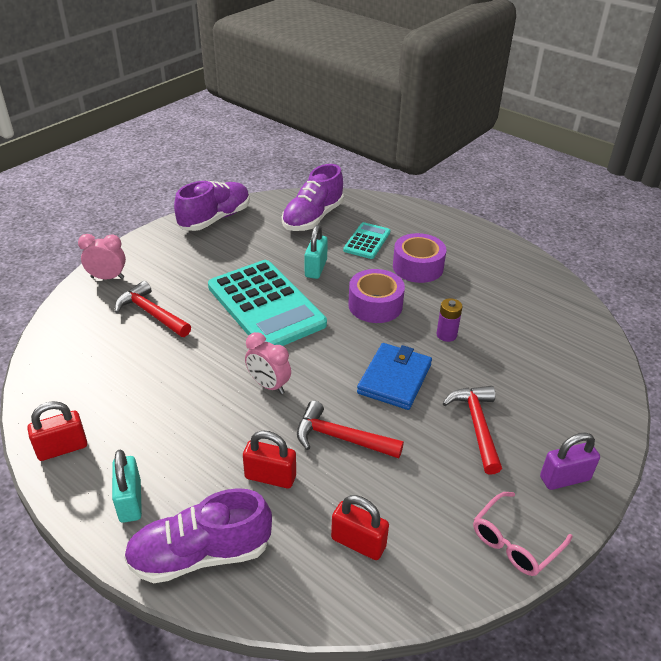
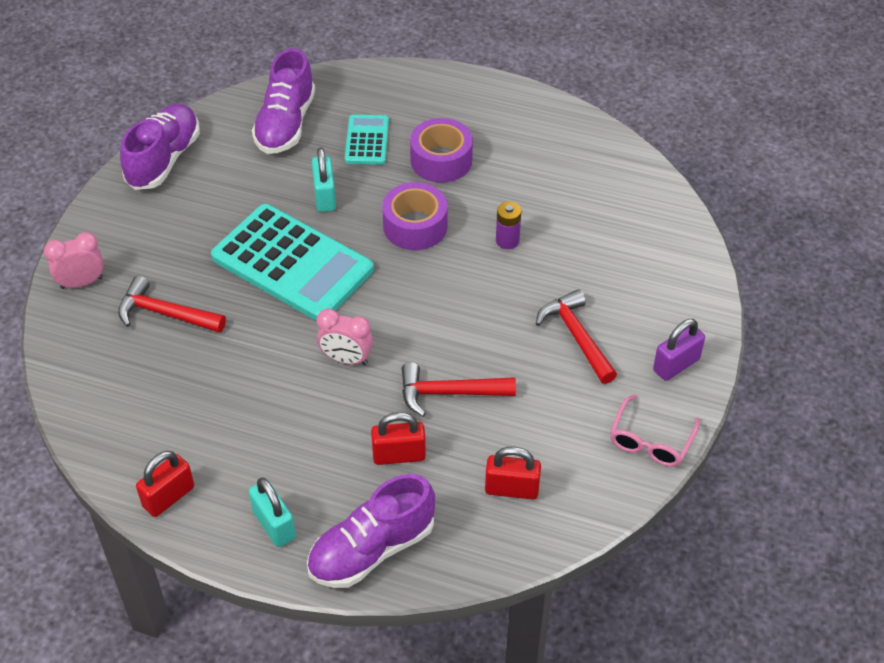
camera: 20 degrees left, 10 degrees up
(394, 379) = (474, 310): blue wallet -> none

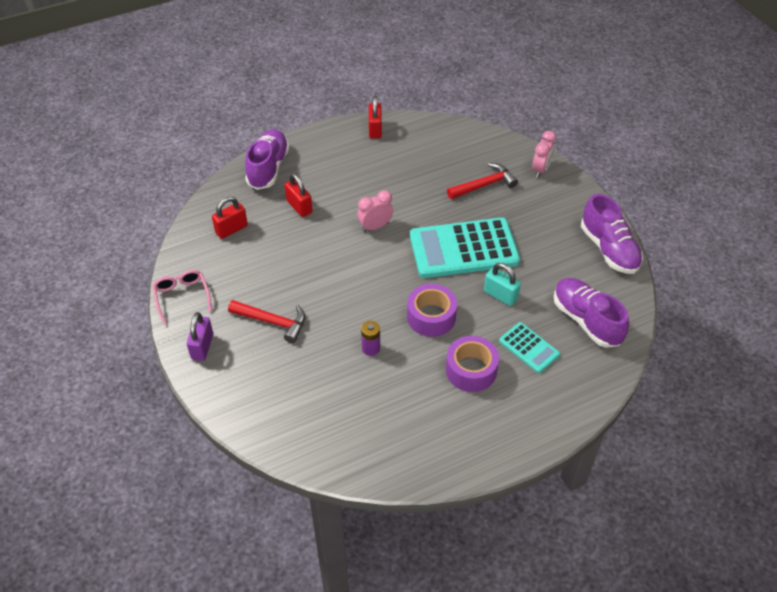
camera: 135 degrees right, 0 degrees up
(274, 525) = (320, 149): turquoise padlock -> none
(399, 455) = (299, 207): red padlock -> red padlock turned 75 degrees counterclockwise
(449, 393) = (307, 247): red hammer -> none

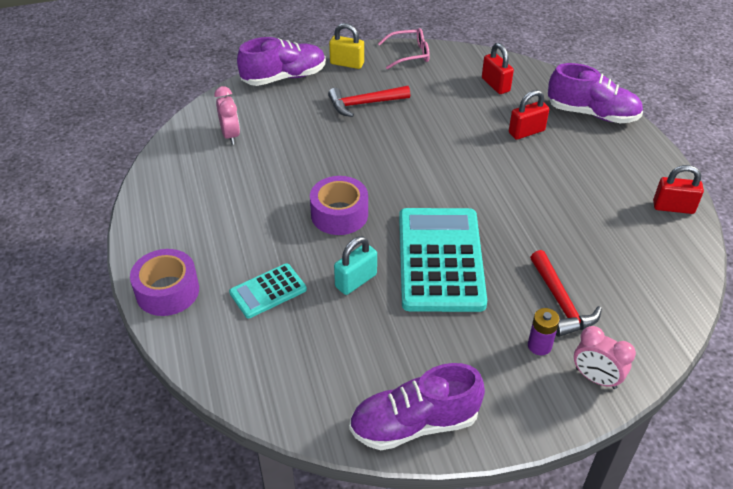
camera: 100 degrees right, 5 degrees down
(202, 347) = (347, 63): purple padlock -> yellow padlock
(272, 322) = (364, 104): red hammer -> red hammer turned 45 degrees clockwise
(371, 348) = (310, 164): purple battery -> purple battery (539, 346)
(375, 226) = (488, 187): pink clock -> pink clock (230, 135)
(471, 370) = (255, 235): purple tape -> purple tape (167, 291)
(586, 320) = (291, 360): purple shoe -> purple shoe (284, 77)

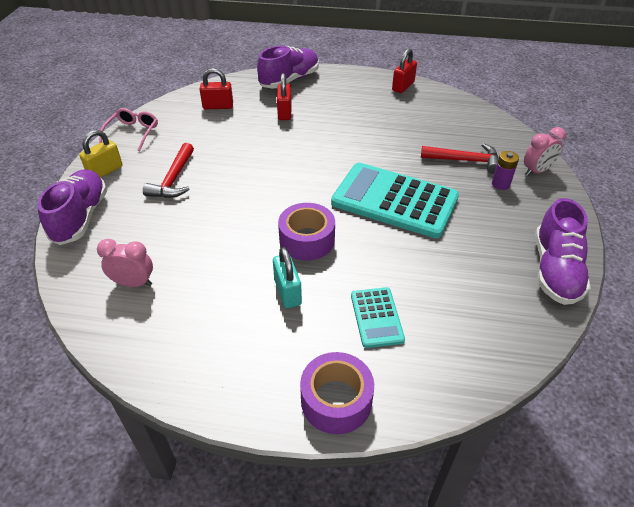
camera: 65 degrees left, 0 degrees up
(356, 281) = (393, 255): turquoise padlock -> turquoise padlock (287, 292)

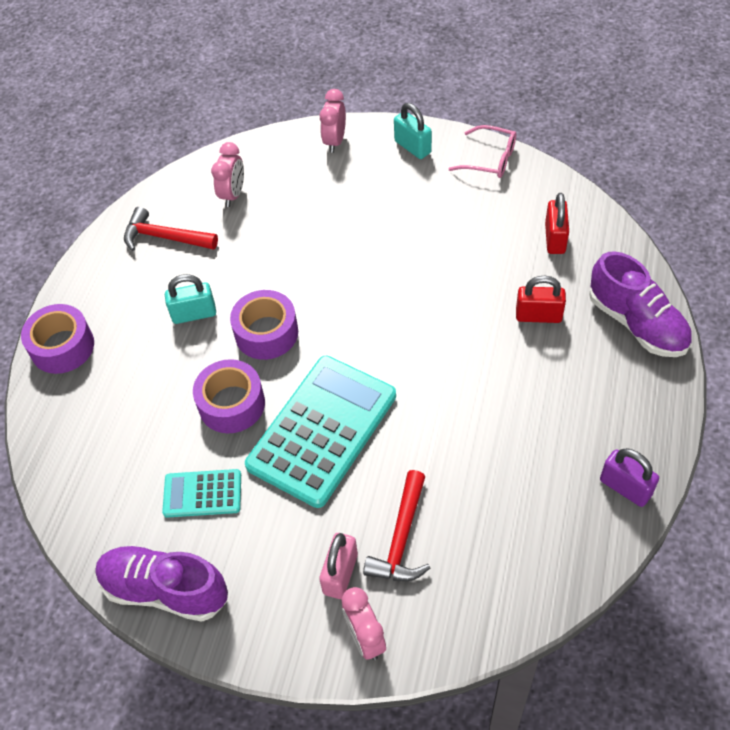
camera: 100 degrees right, 10 degrees up
(80, 217) = (335, 141): purple shoe -> pink clock
(105, 171) = (412, 147): yellow padlock -> turquoise padlock
(173, 179) = (391, 207): red hammer -> red hammer (165, 237)
(376, 317) = (143, 388): turquoise calculator -> turquoise calculator (202, 493)
(382, 253) = (231, 404): none -> purple tape
(403, 86) = (625, 487): red padlock -> purple padlock
(500, 184) = (340, 574): purple battery -> pink padlock

